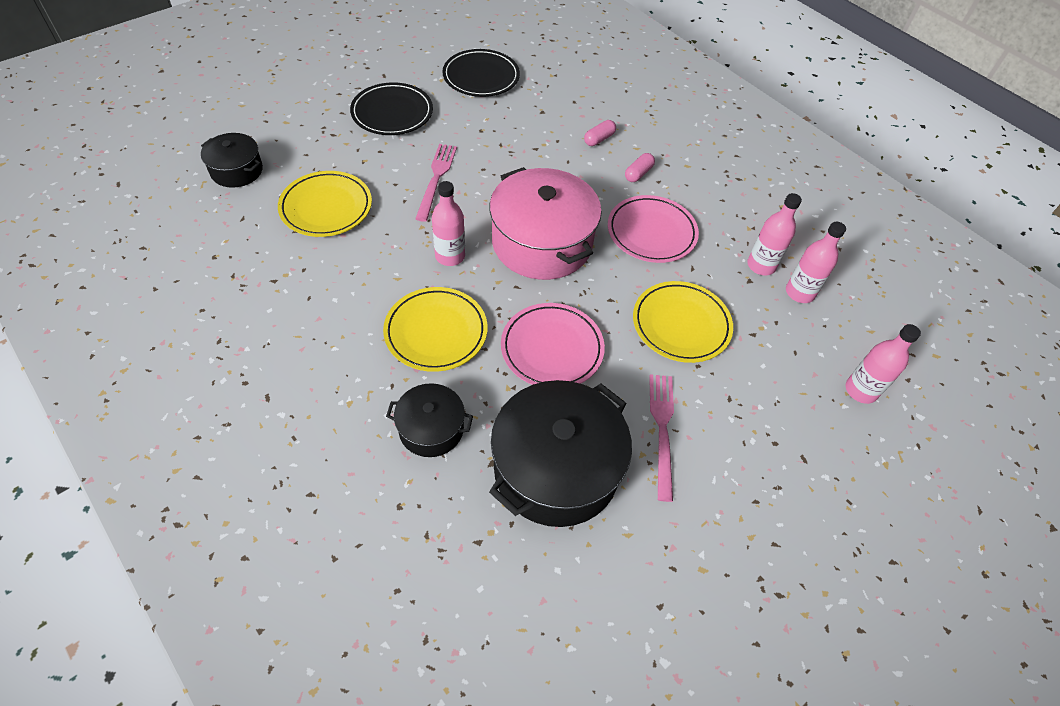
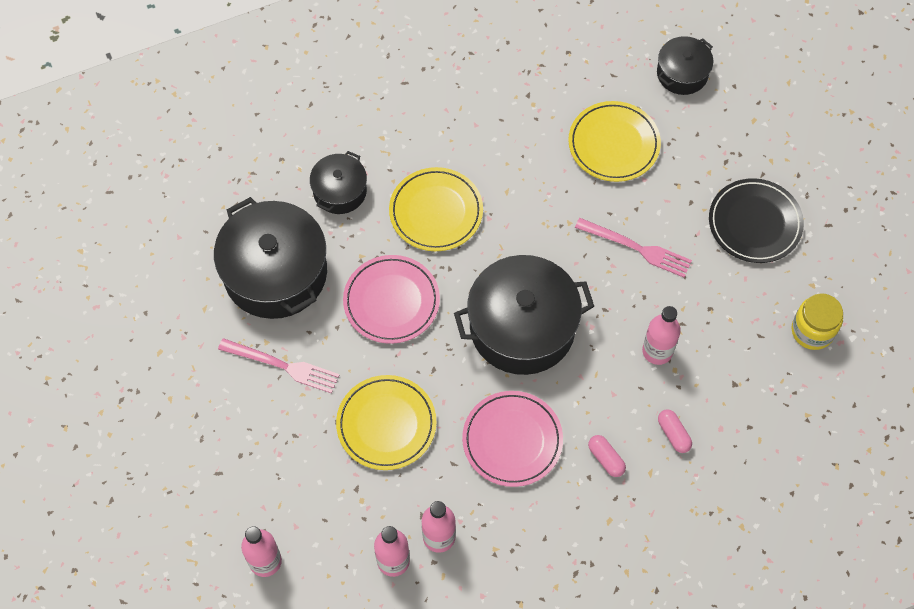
camera: 110 degrees right, 10 degrees up
(450, 256) = (524, 240): pink bottle -> pink bottle (657, 351)
(481, 77) = (812, 331): black plate -> yellow jar
(542, 243) = (522, 327): pink pot -> black pot

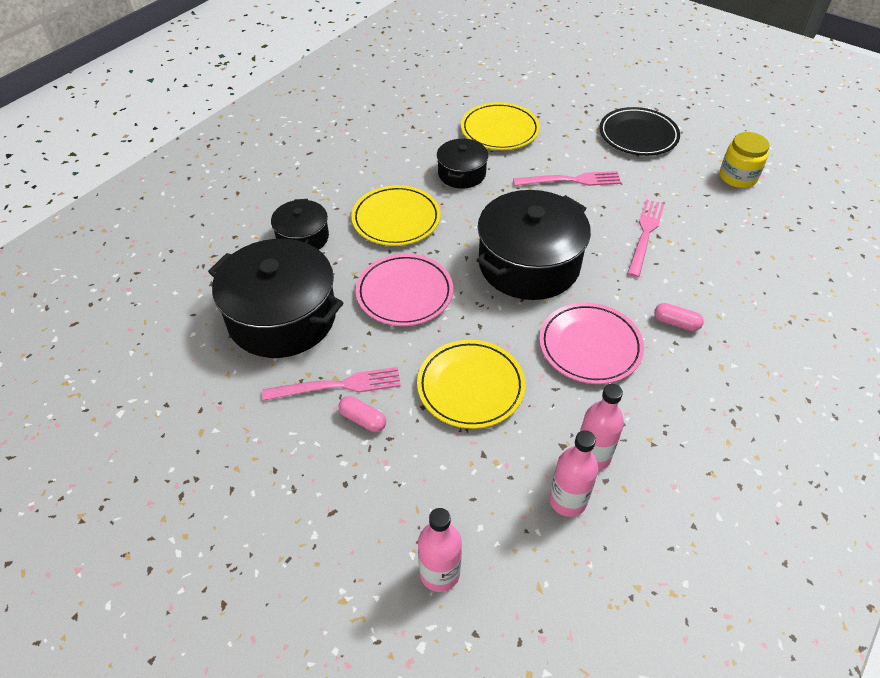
camera: 30 degrees left, 15 degrees down
(657, 351) = (645, 235): pink bottle -> pink fork
(673, 434) = (709, 282): pink capsule -> pink capsule (363, 419)
(682, 73) = (512, 79): black pot -> black pot (461, 174)

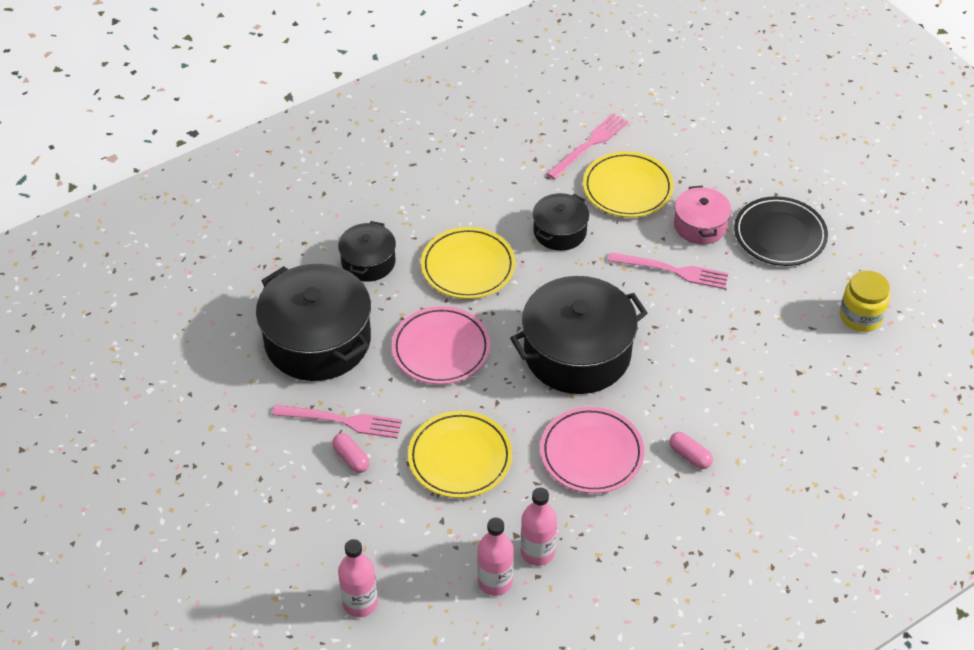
camera: 20 degrees right, 0 degrees up
(572, 143) = (700, 225): none -> pink pot
(645, 235) = (715, 355): pink fork -> pink fork (589, 145)

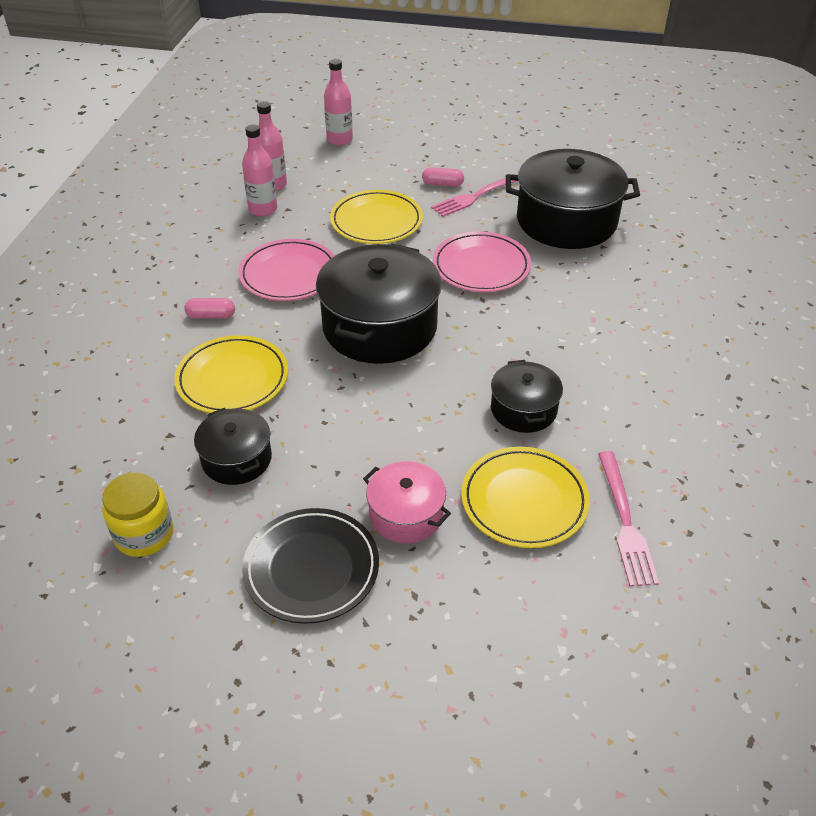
camera: 135 degrees right, 5 degrees down
(368, 262) = (622, 283): black pot -> black pot (236, 459)
(468, 267) = (550, 329): yellow plate -> yellow plate (232, 379)
(672, 271) = (380, 446): pink fork -> none

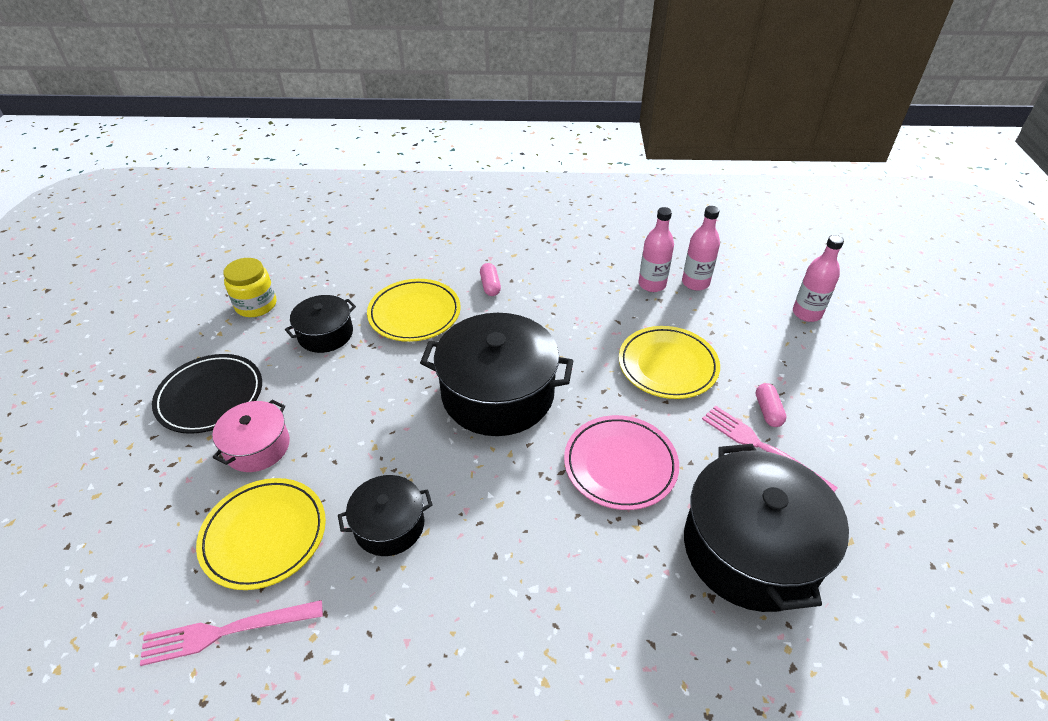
camera: 80 degrees right, 0 degrees up
(289, 274) = (559, 319): pink plate -> none

